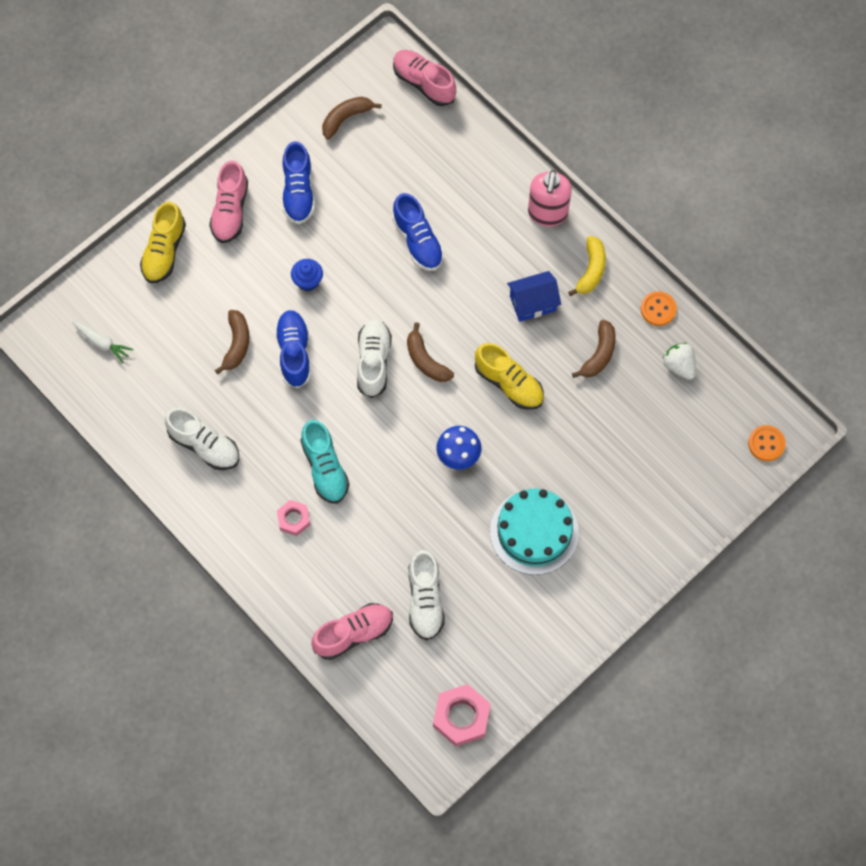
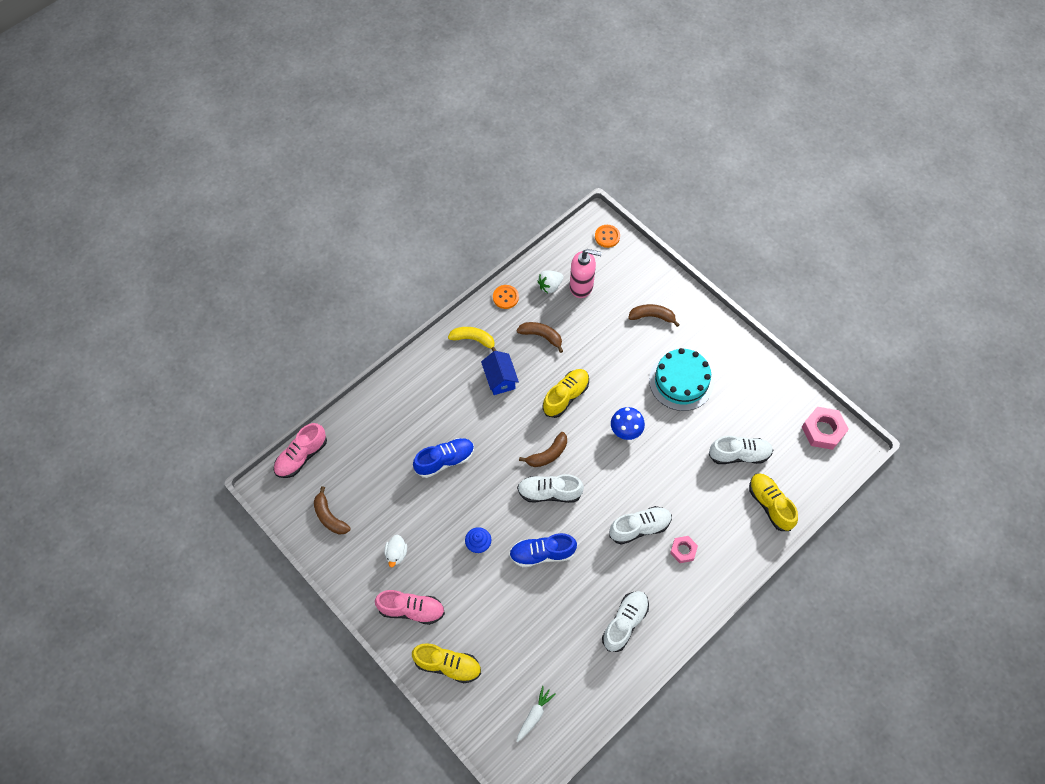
camera: 90 degrees left, 5 degrees down
(236, 344) = (535, 600): brown banana -> brown banana (652, 316)
(298, 192) = (396, 554): blue shoe -> white duck
(325, 468) = (639, 528): turquoise shoe -> white shoe
(353, 634) = (770, 505): pink shoe -> yellow shoe
(547, 214) = (425, 368): pink soap dispenser -> pink soap dispenser (581, 286)

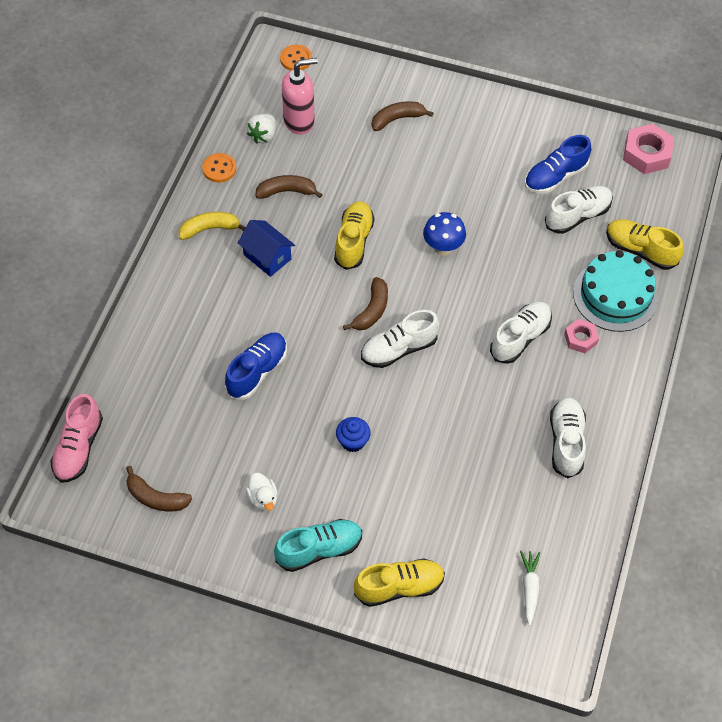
camera: 30 degrees left, 5 degrees down
(411, 610) = (319, 549): pink shoe -> turquoise shoe
(542, 553) = (431, 416): blue shoe -> blue shoe (555, 176)
(681, 381) = (470, 170): turquoise cake -> turquoise cake (615, 295)

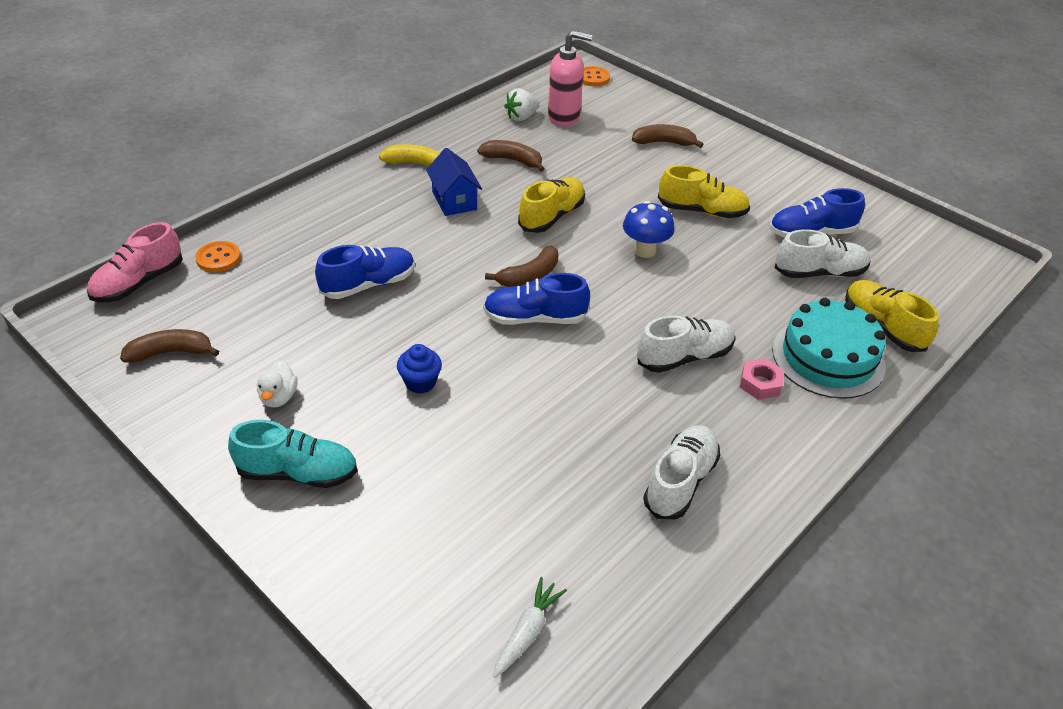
camera: 25 degrees right, 15 degrees down
(156, 498) = (171, 353): brown banana -> brown banana turned 120 degrees clockwise
(219, 169) = (461, 127): orange button -> orange button (218, 258)
(398, 349) = (535, 318): white shoe -> blue shoe
(399, 587) = (360, 554): yellow shoe -> yellow shoe (702, 211)
(647, 154) = (933, 246): pink nut -> none

